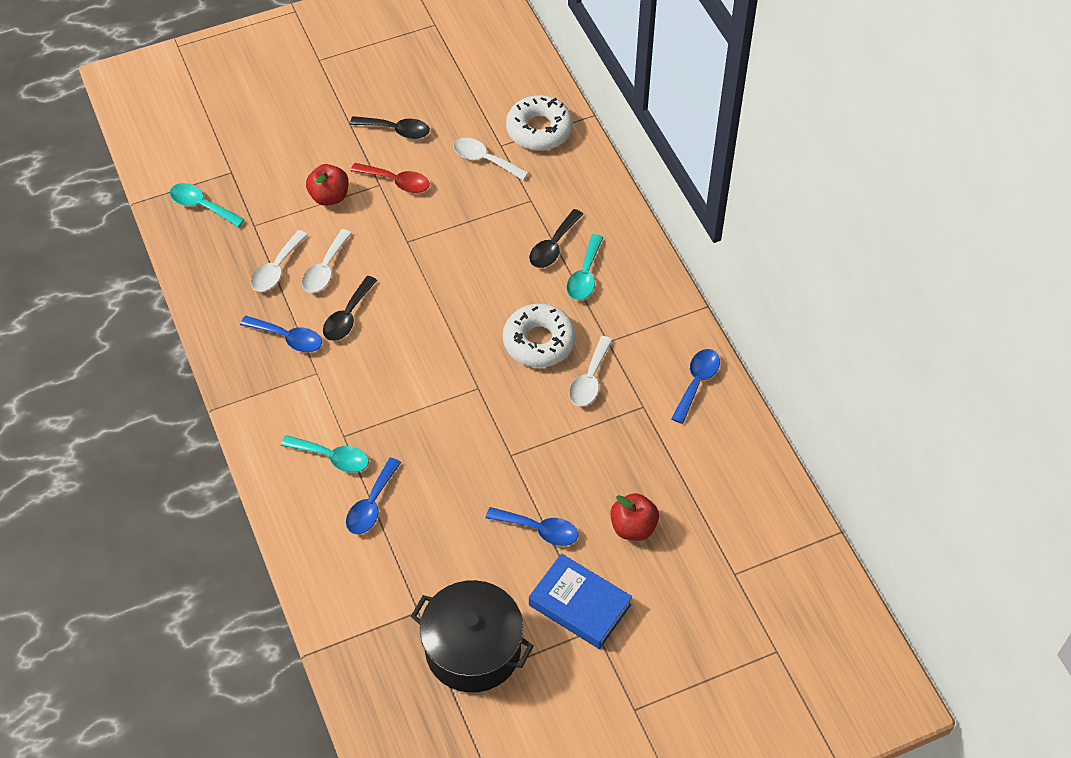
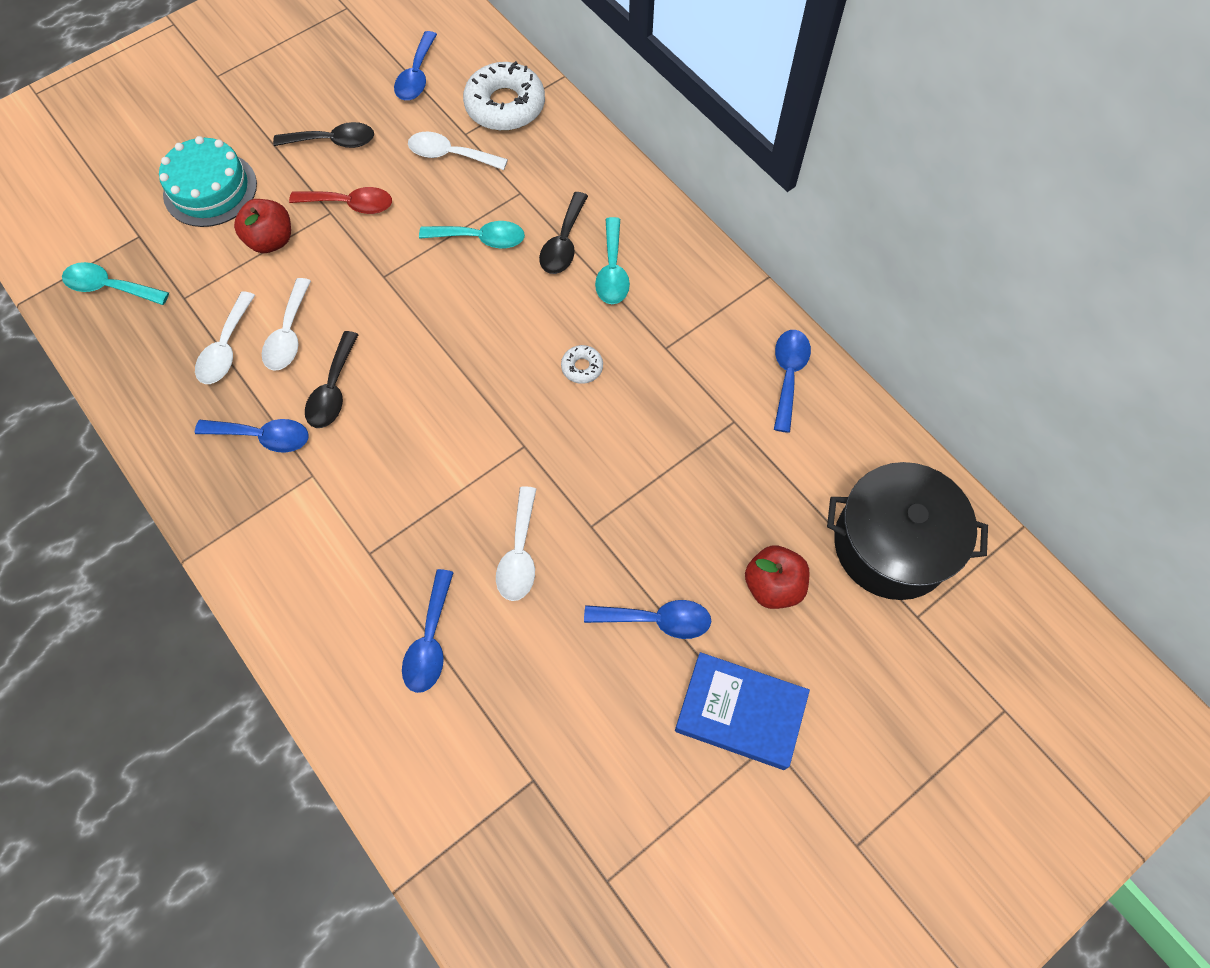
camera: 15 degrees left, 10 degrees up
(293, 148) = (210, 189): none -> turquoise cake
(332, 457) = (361, 587): turquoise spoon -> turquoise spoon (481, 239)
(473, 649) = (621, 816): black pot -> black pot (891, 545)
(475, 91) = (416, 76): none -> blue spoon
(539, 341) = (582, 367): white donut -> white donut, size x0.46
(589, 379) = (658, 402): white spoon -> white spoon (519, 554)

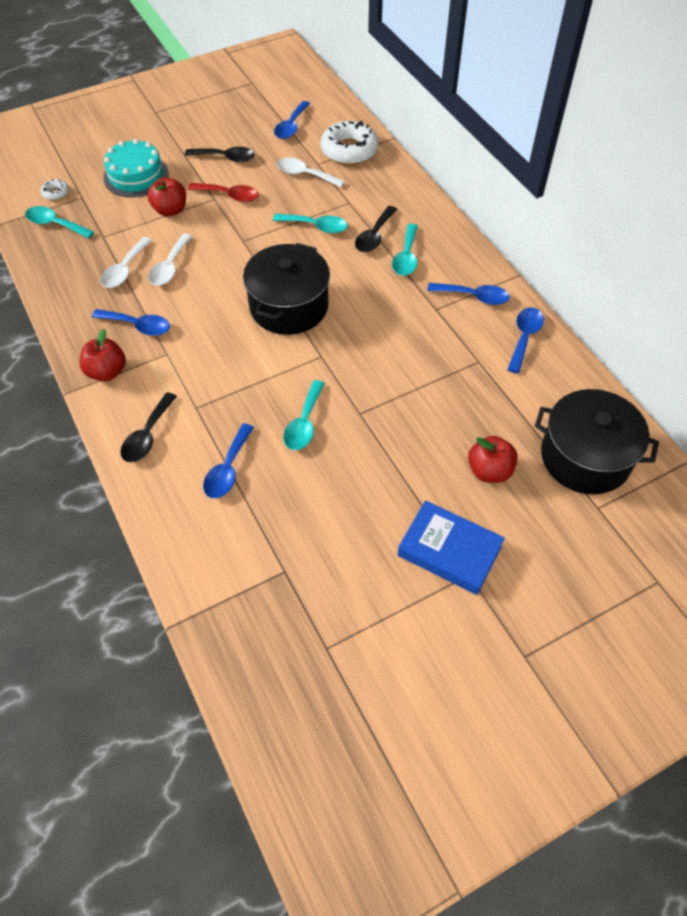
camera: 10 degrees right, 10 degrees down
(234, 517) = (107, 372): none -> red apple
(333, 390) = (193, 304): black spoon -> black spoon (147, 435)
(466, 373) = (289, 306): none -> black pot
(519, 554) = (304, 423): white spoon -> turquoise spoon
(582, 367) = (373, 313): white donut -> white donut (56, 193)
(657, 620) = (397, 480): blue spoon -> blue spoon (474, 297)

